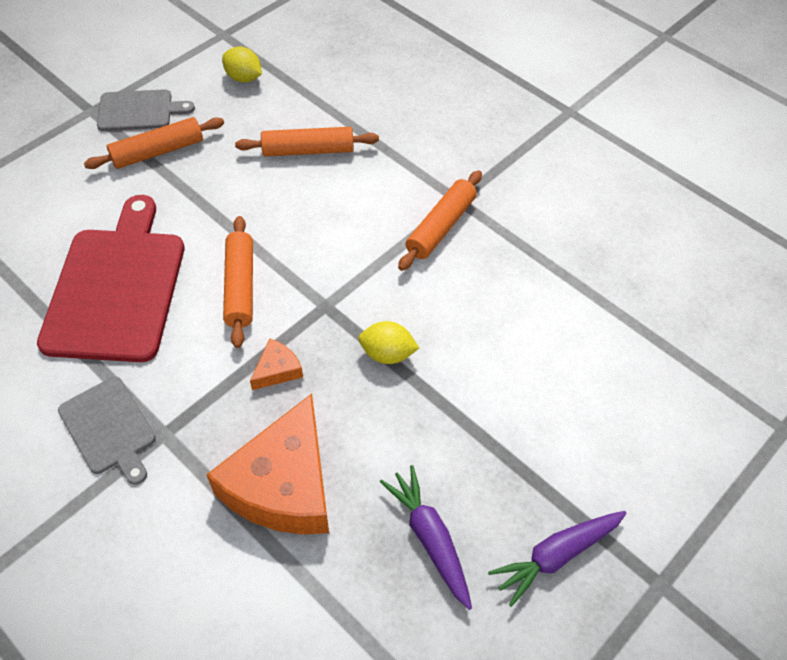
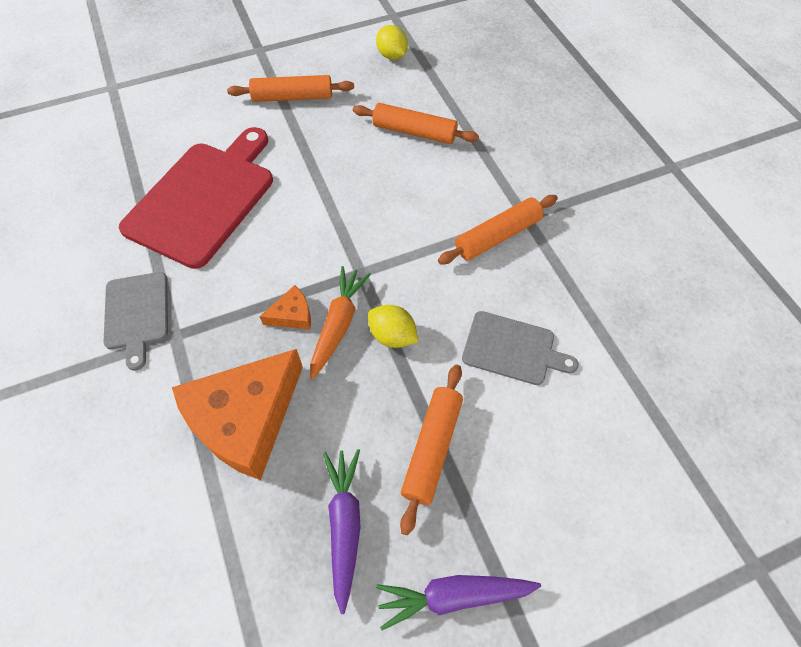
camera: 25 degrees right, 5 degrees up
(139, 111) = (295, 60): grey cutting board -> grey cutting board (512, 349)
(240, 287) = (299, 231): orange rolling pin -> orange rolling pin (432, 448)
(329, 362) = (338, 324): none -> orange carrot

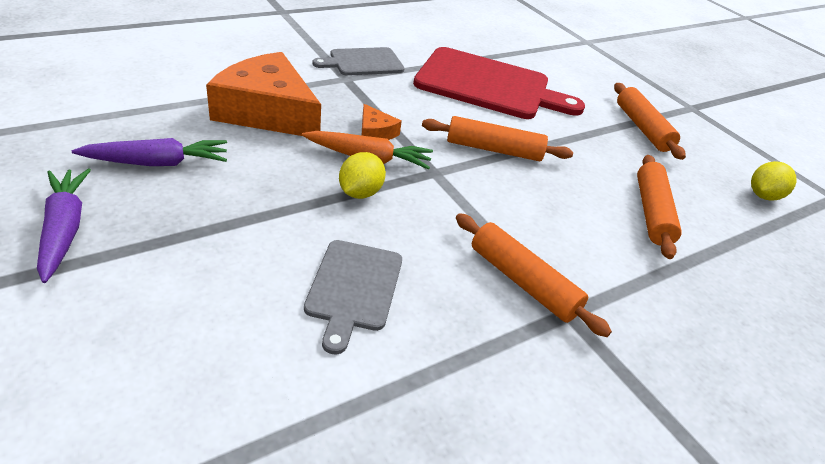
camera: 75 degrees right, 20 degrees down
(432, 448) = (227, 218): orange rolling pin -> orange rolling pin (494, 149)

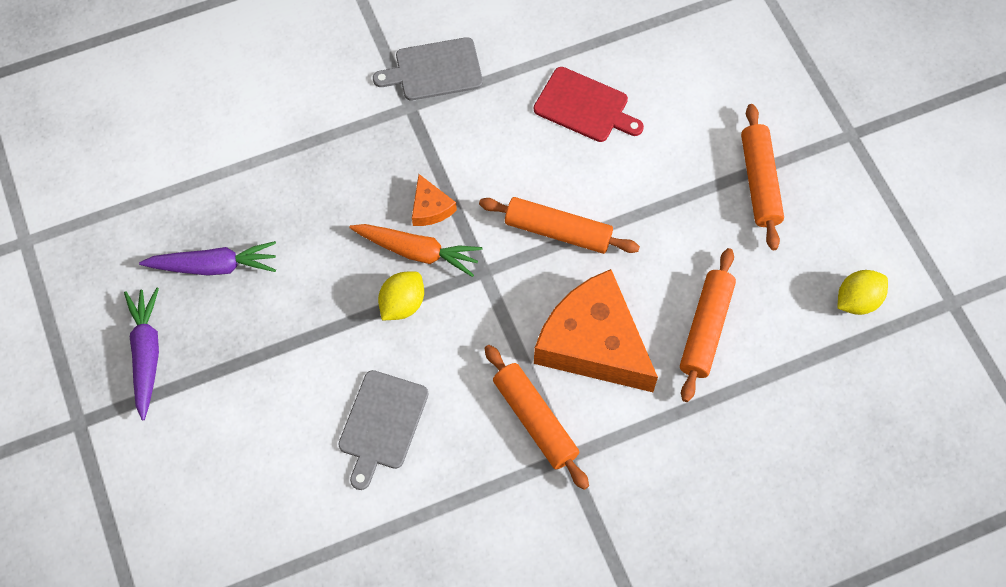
camera: 15 degrees right, 25 degrees up
(267, 111) = (318, 178): orange cheese -> orange cheese (593, 343)
(488, 85) = (584, 106): red cutting board -> red cutting board, size x0.54

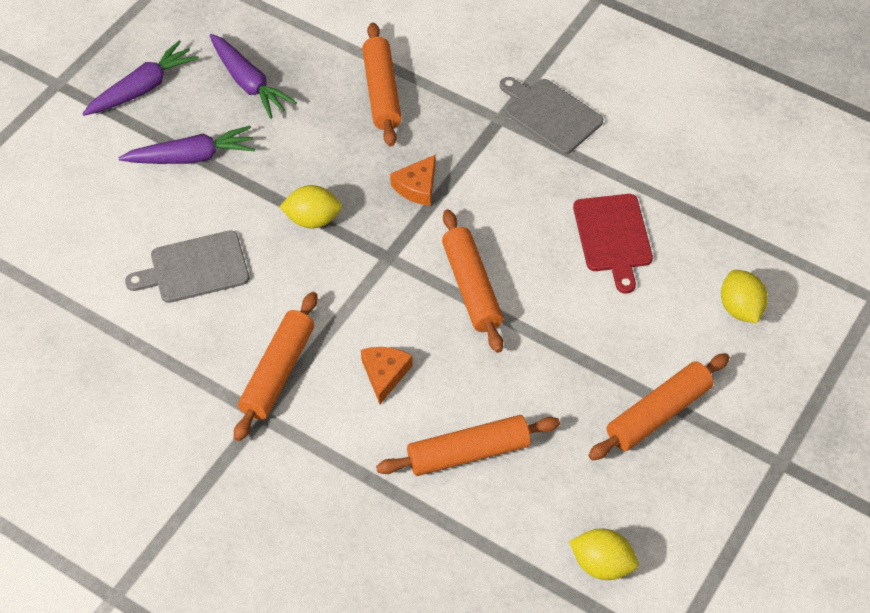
camera: 55 degrees right, 10 degrees down
(259, 358) = (192, 157): none -> purple carrot
(310, 172) = (381, 92): none -> orange rolling pin
(417, 252) = (369, 202): orange carrot -> none
(593, 343) = (385, 374): orange cheese -> orange cheese, size x0.43
(709, 70) = (740, 308): none -> yellow lemon

